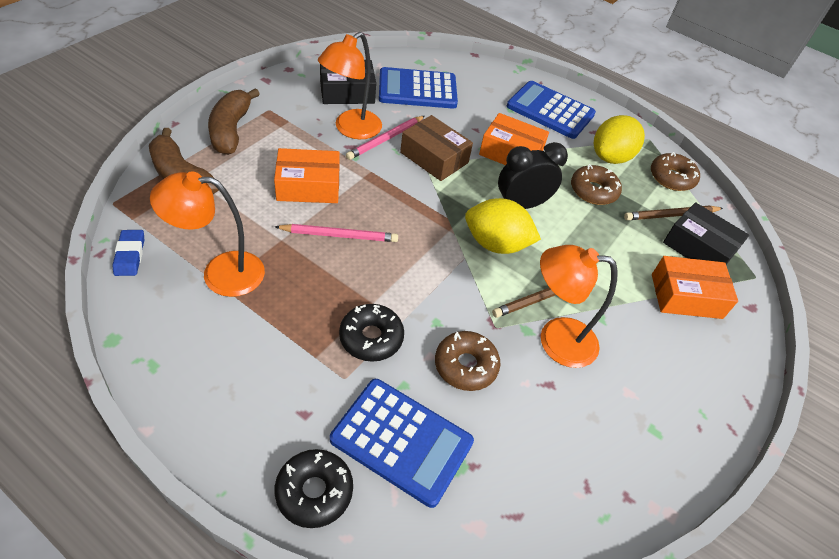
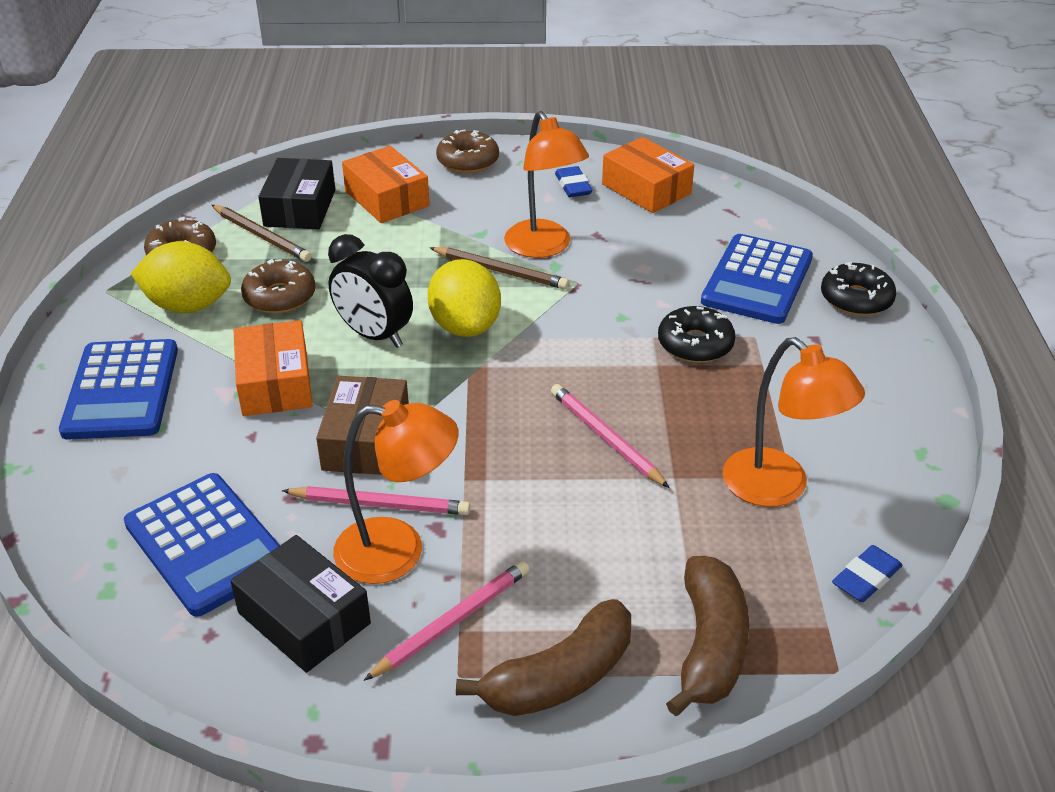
camera: 120 degrees left, 10 degrees down
(295, 121) = (452, 622): none -> pink pencil
(308, 186) = (564, 514): orange box -> orange box (646, 189)
(402, 441) = (757, 280): blue calculator -> blue calculator turned 150 degrees counterclockwise
(465, 365) = (643, 281): brown donut -> brown donut (468, 161)
(637, 423) = (573, 186): none -> blue eraser

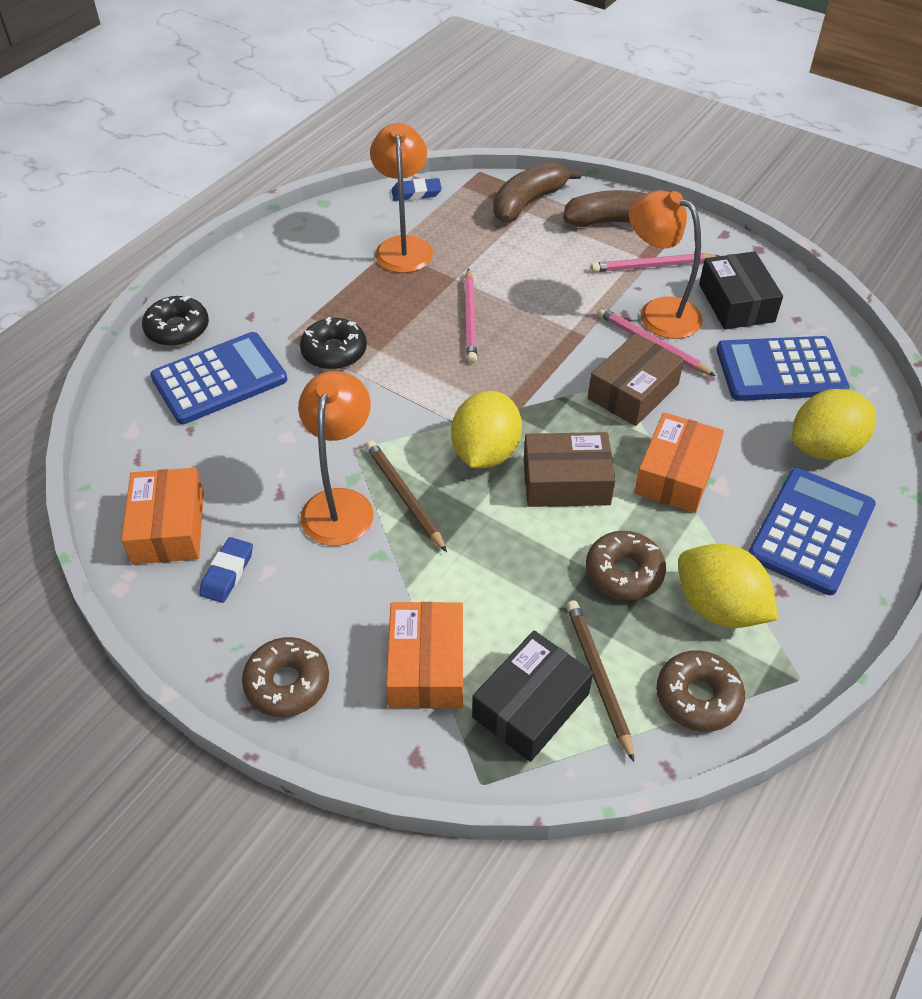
camera: 145 degrees left, 10 degrees up
(126, 474) = (824, 448): none -> yellow lemon
(206, 544) = (780, 370): blue calculator -> blue calculator turned 90 degrees counterclockwise
(374, 335) = (566, 482): black clock -> brown box

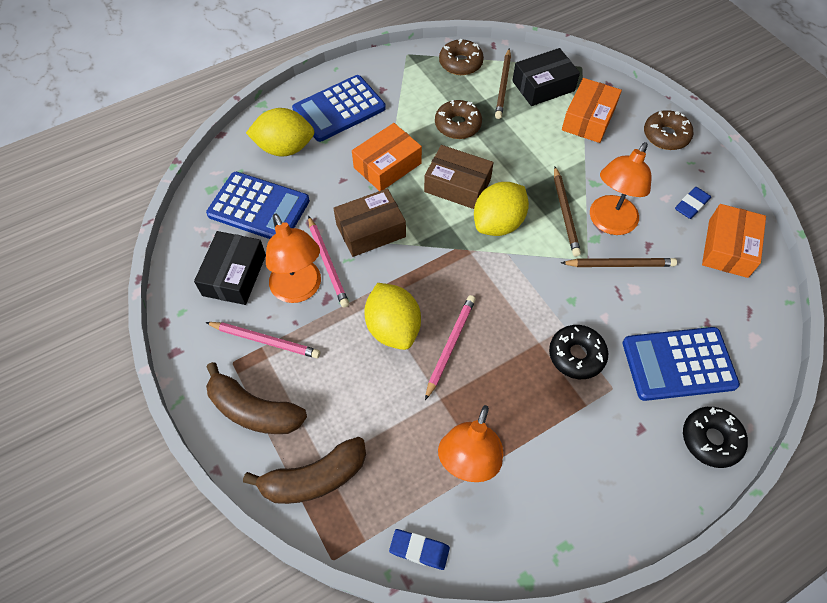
camera: 155 degrees left, 10 degrees up
(311, 457) = (619, 264): none -> brown pencil
(718, 607) = (420, 93): yellow lemon -> yellow lemon (393, 328)

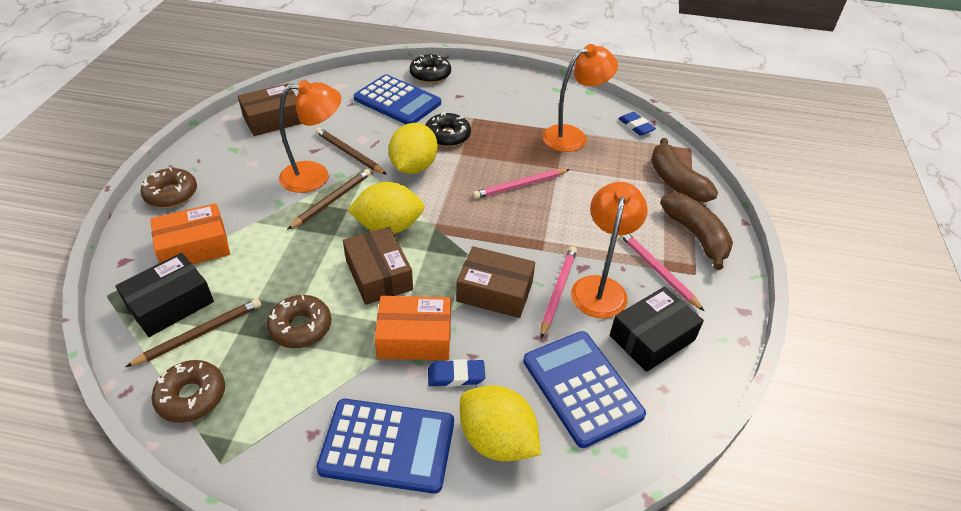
camera: 140 degrees left, 15 degrees down
(314, 478) = (676, 182): brown banana -> brown banana turned 135 degrees counterclockwise
(393, 328) = (549, 218): yellow lemon -> yellow lemon (414, 167)
(543, 86) = (170, 304): black box -> black box turned 60 degrees counterclockwise
(691, 205) = (246, 149): blue eraser -> blue eraser (456, 376)
(728, 248) = (273, 119): orange box -> brown box

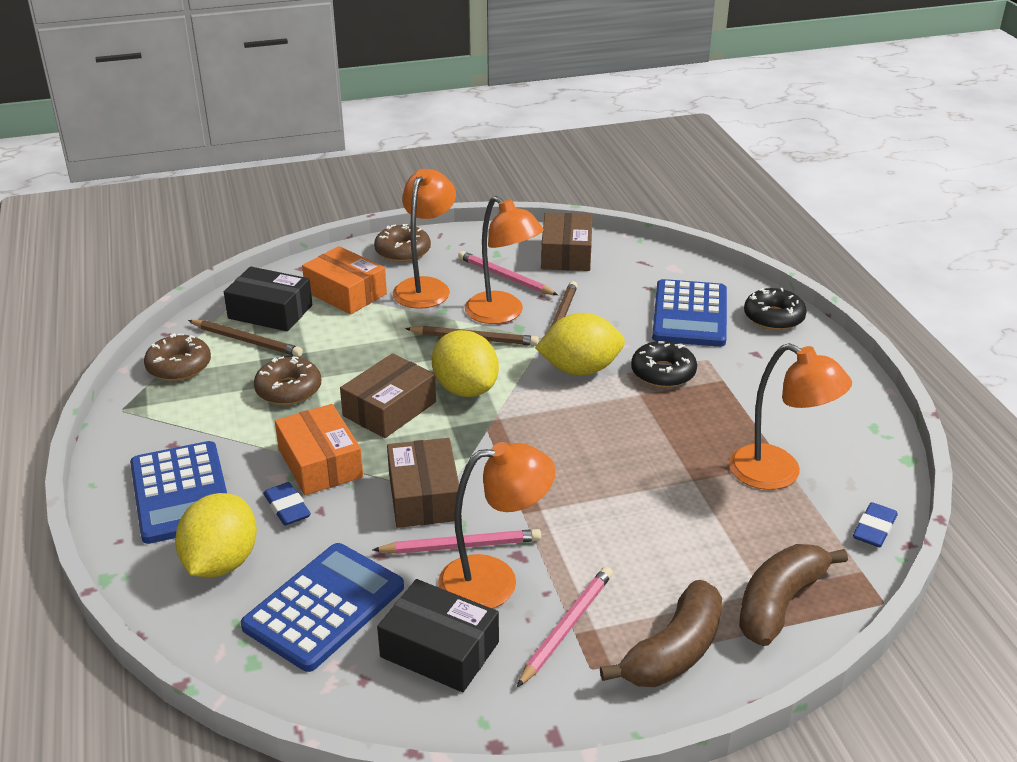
camera: 65 degrees right, 10 degrees down
(237, 200) = (426, 287): none -> orange lamp
(273, 119) = (566, 254): brown box -> brown box turned 60 degrees clockwise
(520, 185) = (625, 459): pink pencil -> pink pencil (505, 277)

